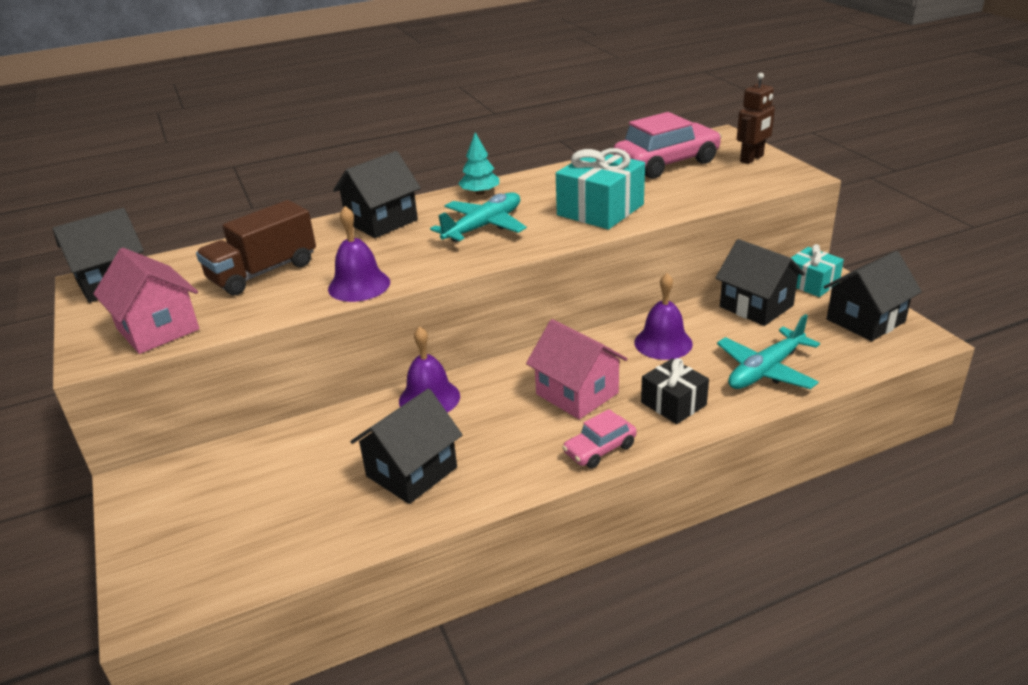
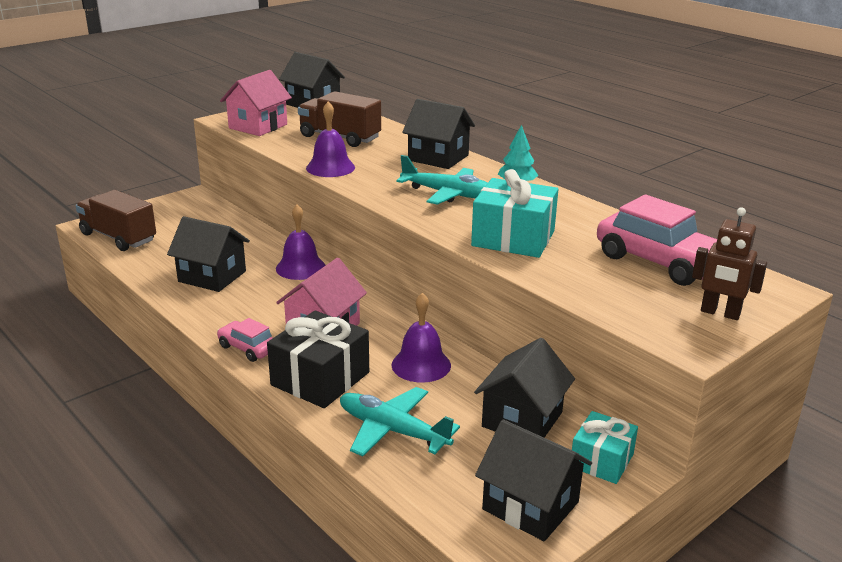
camera: 70 degrees right, 5 degrees down
(222, 570) = (118, 237): none -> brown truck
(673, 403) = (320, 379): black gift -> black gift, size x1.59

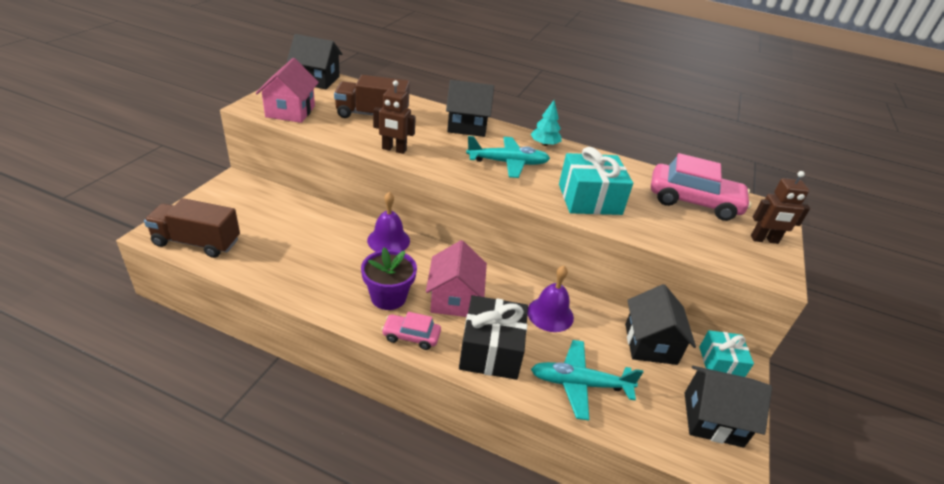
camera: 30 degrees left, 10 degrees up
(212, 276) = (321, 267): black house -> none
(255, 313) = (388, 297): none -> purple flower pot
(330, 167) = (394, 149): purple bell -> brown robot

